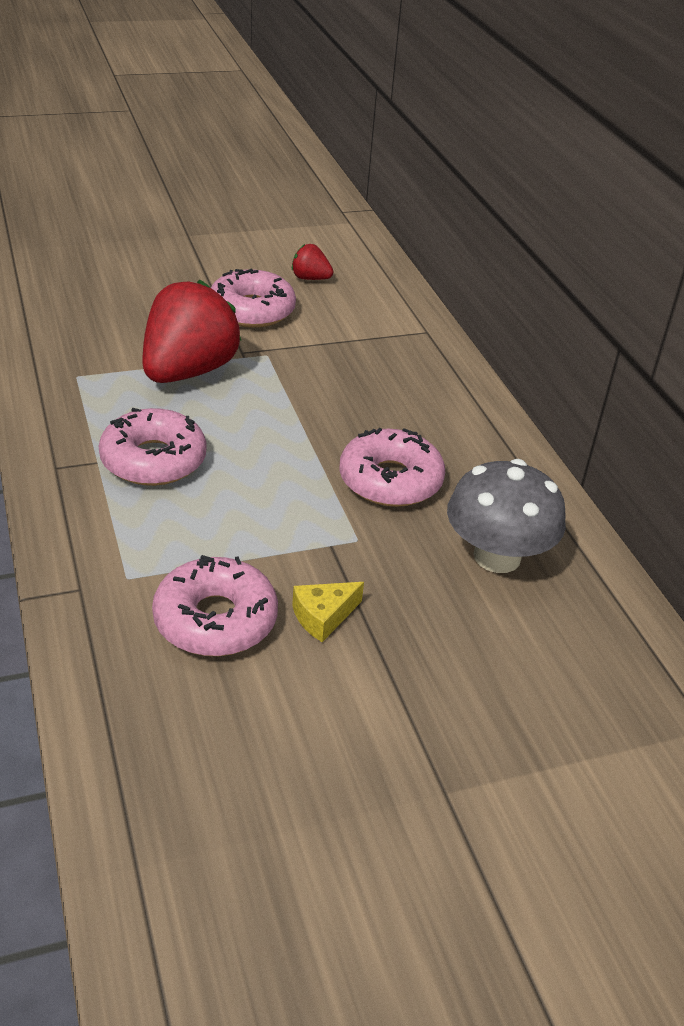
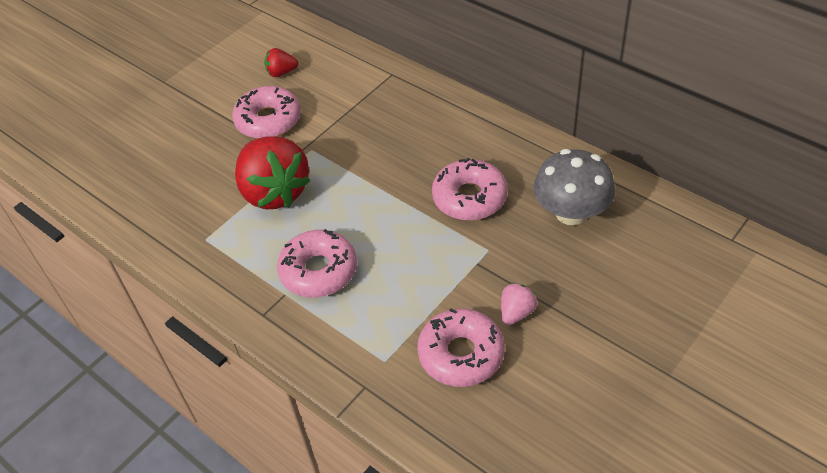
camera: 25 degrees left, 10 degrees up
(188, 371) = (274, 192): red strawberry -> red strawberry turned 150 degrees clockwise
(323, 616) = (516, 312): yellow cheese -> pink strawberry

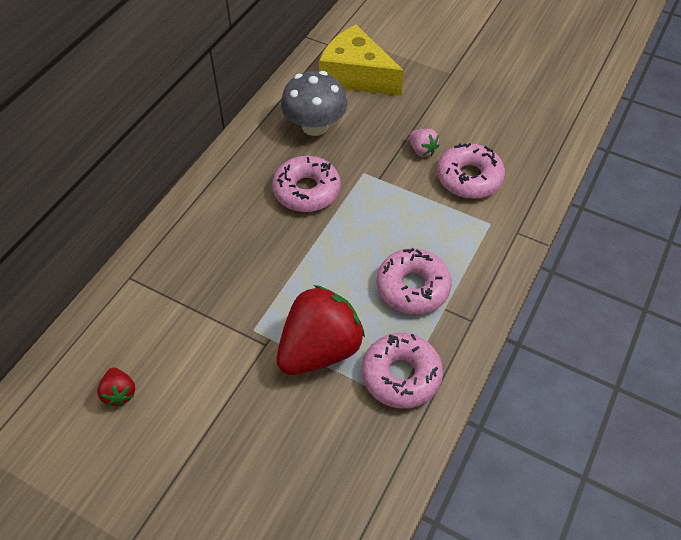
camera: 105 degrees left, 5 degrees up
(268, 120) = (207, 385): pink donut -> pink donut (401, 375)
(516, 312) = (422, 150): pink strawberry -> pink strawberry turned 150 degrees counterclockwise
(664, 263) = (356, 75): none -> yellow cheese

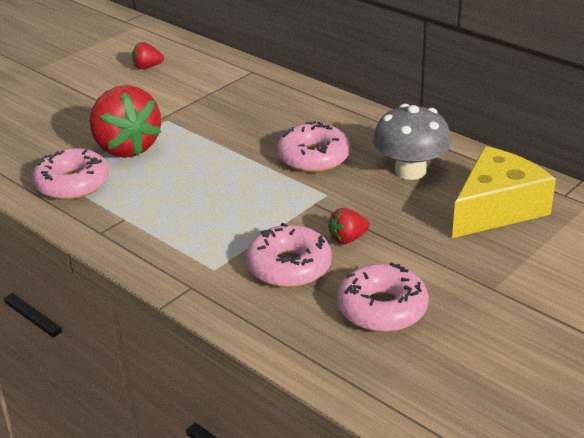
camera: 105 degrees right, 20 degrees down
(412, 287) = (159, 203): pink donut -> pink donut (382, 308)
(422, 150) = (347, 239): pink strawberry -> red strawberry

